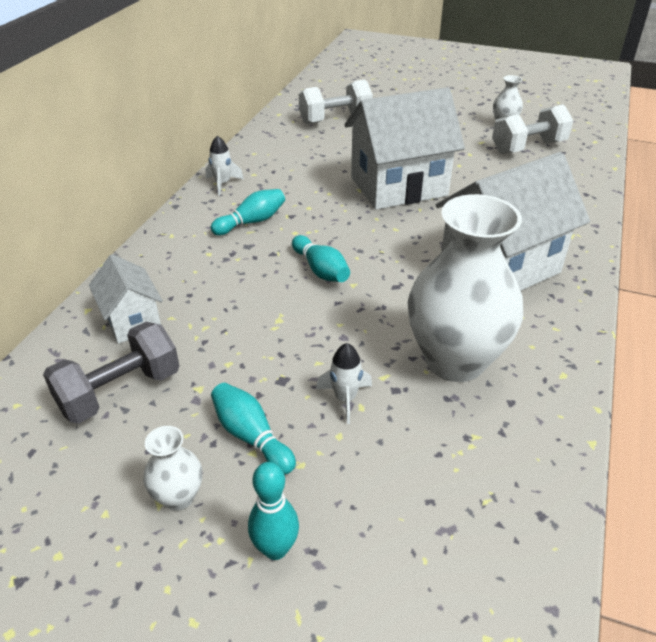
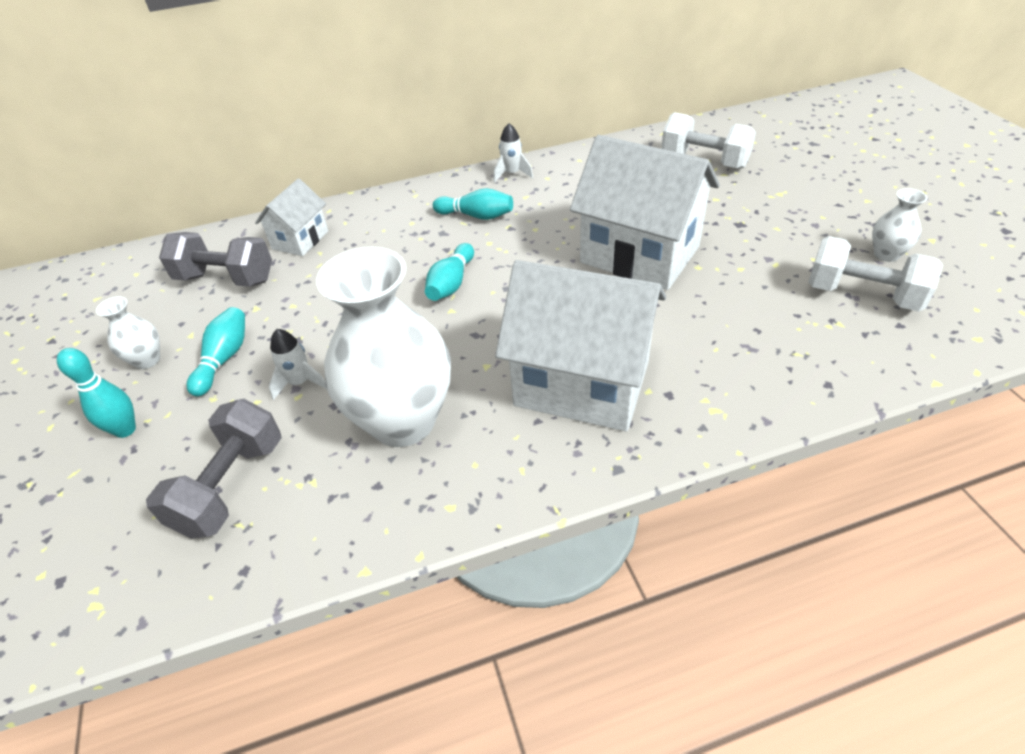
camera: 55 degrees right, 5 degrees up
(435, 490) = (231, 486): none -> grey dumbbell

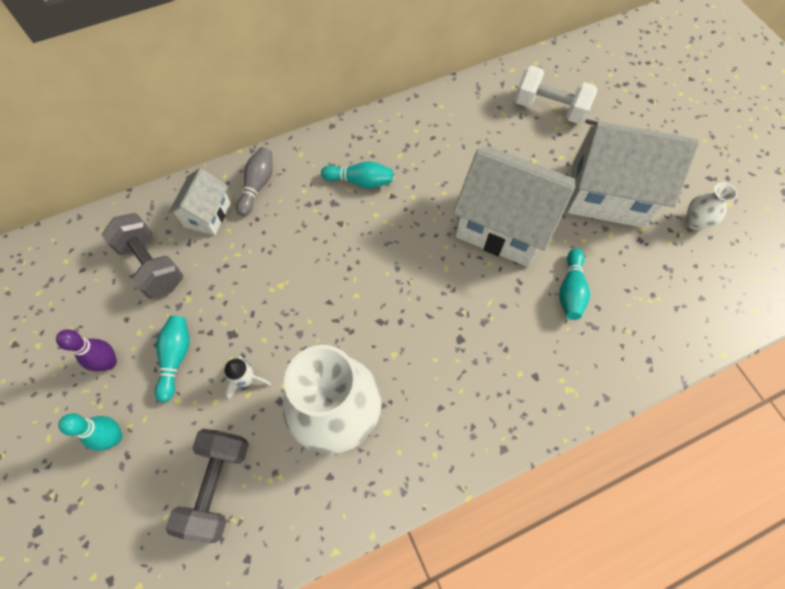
camera: 10 degrees left, 20 degrees up
(147, 360) = (109, 362): white vase -> purple bowling pin
(226, 279) = (152, 265): grey dumbbell -> grey dumbbell turned 45 degrees clockwise
(361, 218) = (257, 186): none -> grey bowling pin
(451, 283) = (351, 264): turquoise bowling pin -> turquoise bowling pin (570, 290)
(512, 174) = (384, 125): white rocket -> none
(582, 383) = (470, 369): white house -> white house (607, 194)
(862, 295) = (676, 267): white dumbbell -> none

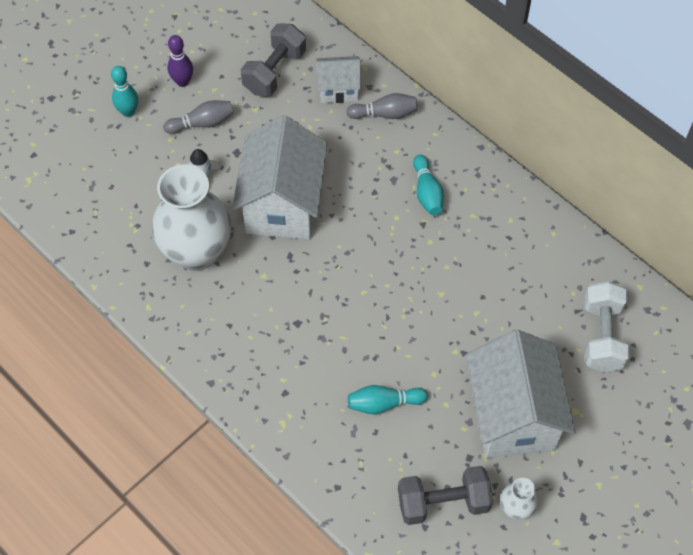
camera: 70 degrees right, 5 degrees down
(176, 358) = (202, 123): turquoise bowling pin -> grey bowling pin
(217, 486) = (115, 192): grey dumbbell -> grey dumbbell (443, 502)
(503, 226) = (430, 328): white house -> white house (283, 204)

